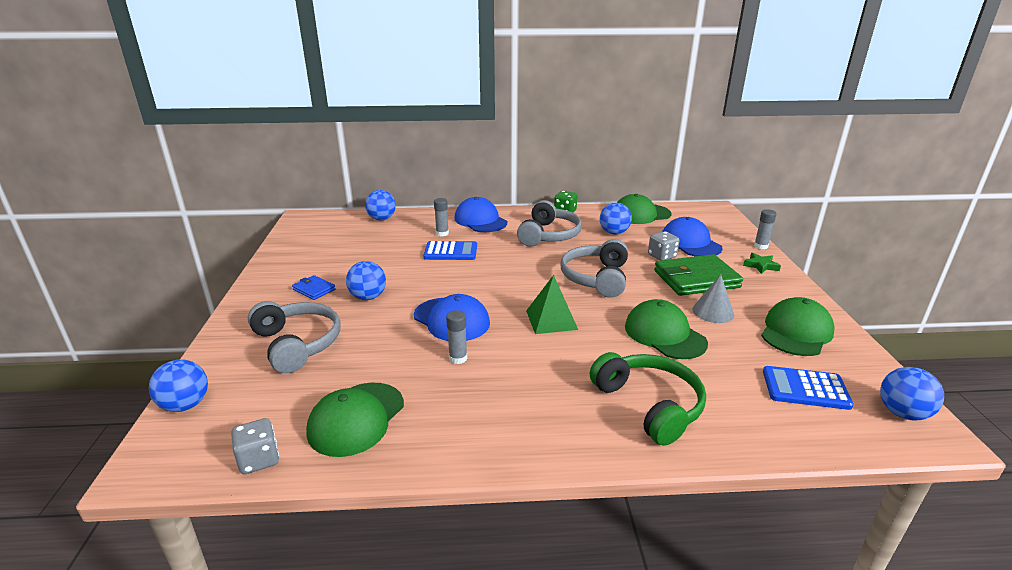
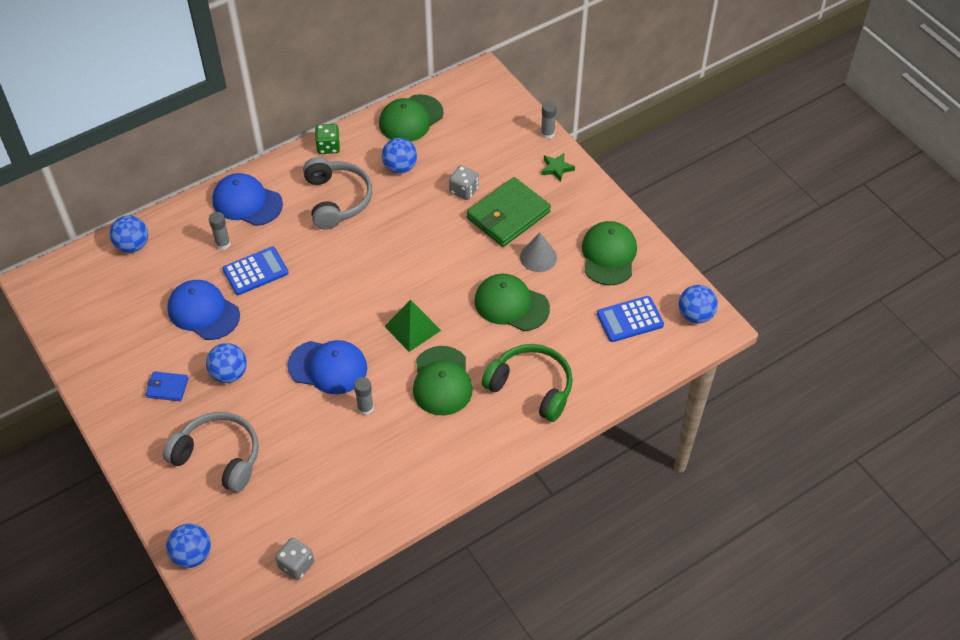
camera: 30 degrees left, 25 degrees up
(356, 419) = (334, 501): green cap -> green cap (442, 381)
(596, 278) = (420, 252): grey headphones -> none
(690, 243) = (481, 155): blue cap -> blue cap (203, 312)

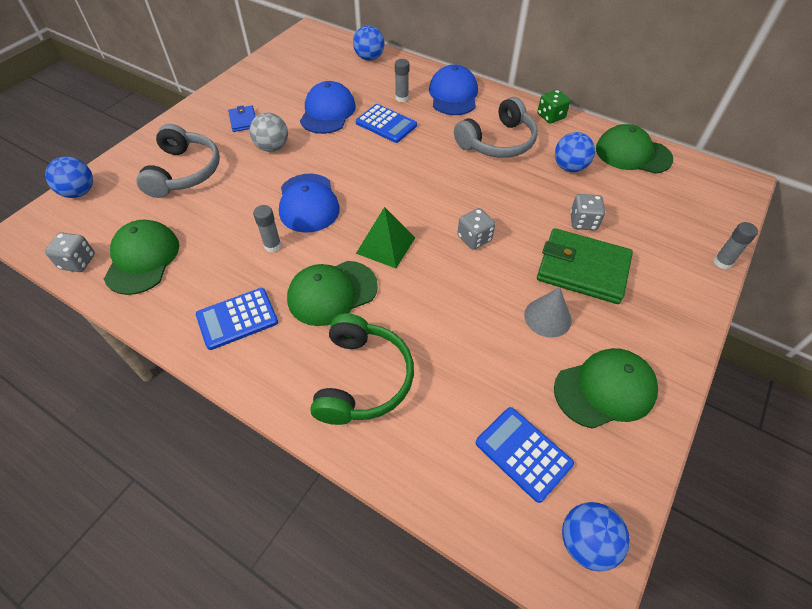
camera: 65 degrees right, 0 degrees up
(229, 374) = (272, 147): blue ball -> grey ball
(433, 453) = (237, 319): none -> blue calculator
(440, 267) = (474, 238): none -> grey dice
(511, 304) = (466, 316): green cap -> green cap (142, 259)
(556, 168) = (683, 288): green star -> none

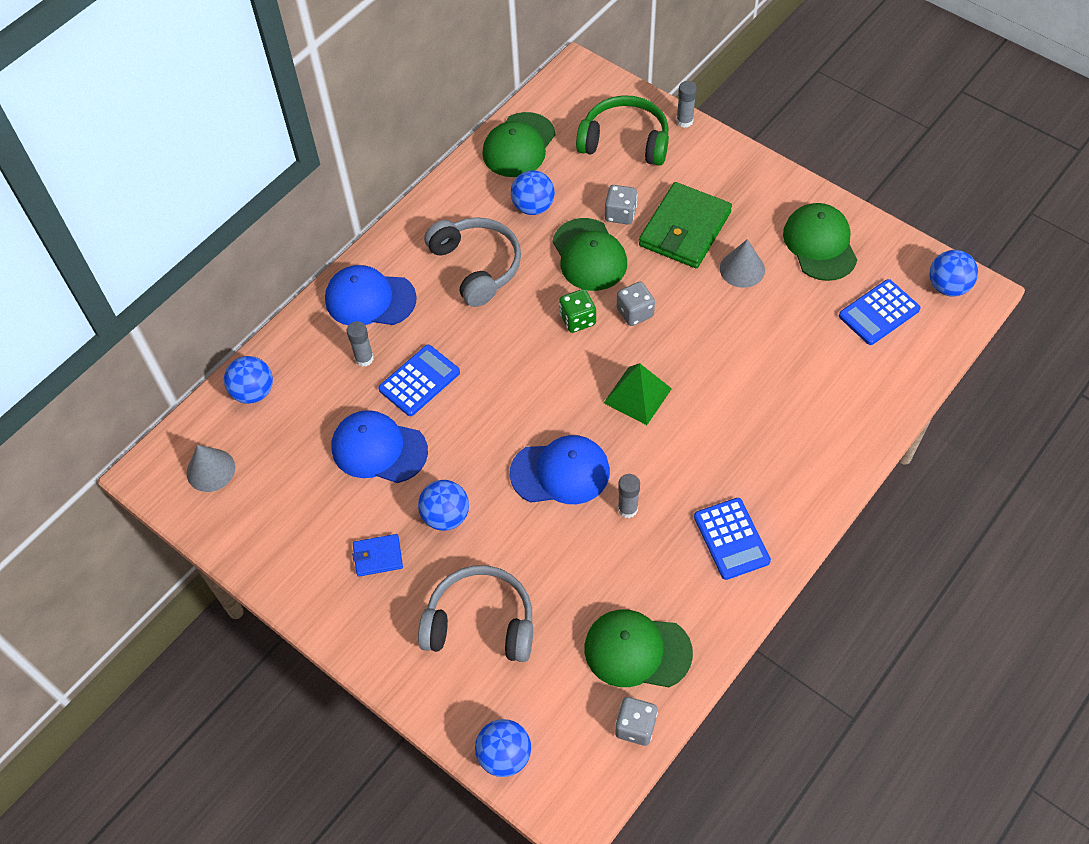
camera: 80 degrees left, 5 degrees up
(272, 147) = (446, 516): grey ball -> blue ball
(311, 50) = (210, 470): none -> grey cone
(332, 293) = (701, 449): green cap -> green cap (589, 255)
(363, 379) = (806, 425): green headphones -> green headphones (625, 141)
(550, 116) = (437, 205): green dice -> green dice (577, 320)

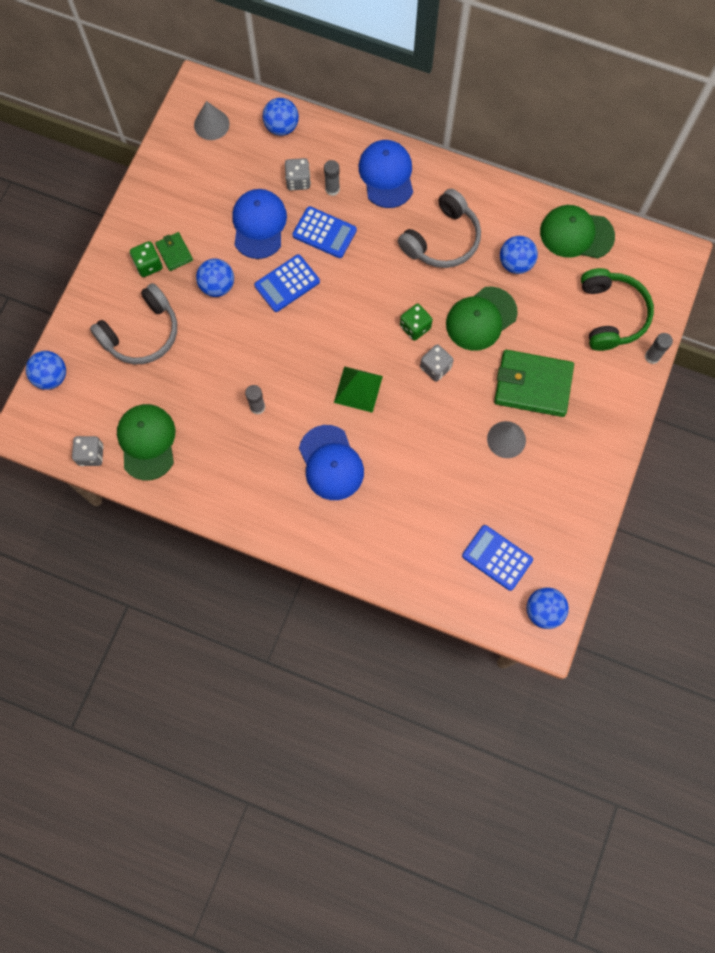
camera: 70 degrees right, 15 degrees up
(378, 556) = (174, 252): blue wallet -> green wallet
(383, 592) = (148, 265): none -> green dice
(480, 622) = (142, 334): grey headphones -> grey headphones turned 60 degrees clockwise
(560, 472) = (275, 352): blue cap -> blue cap (331, 463)
(620, 214) = (531, 331): grey dice -> grey dice (298, 181)
(731, 539) = (252, 486): blue calculator -> blue calculator (287, 283)
(820, 244) = (554, 496): green cap -> none

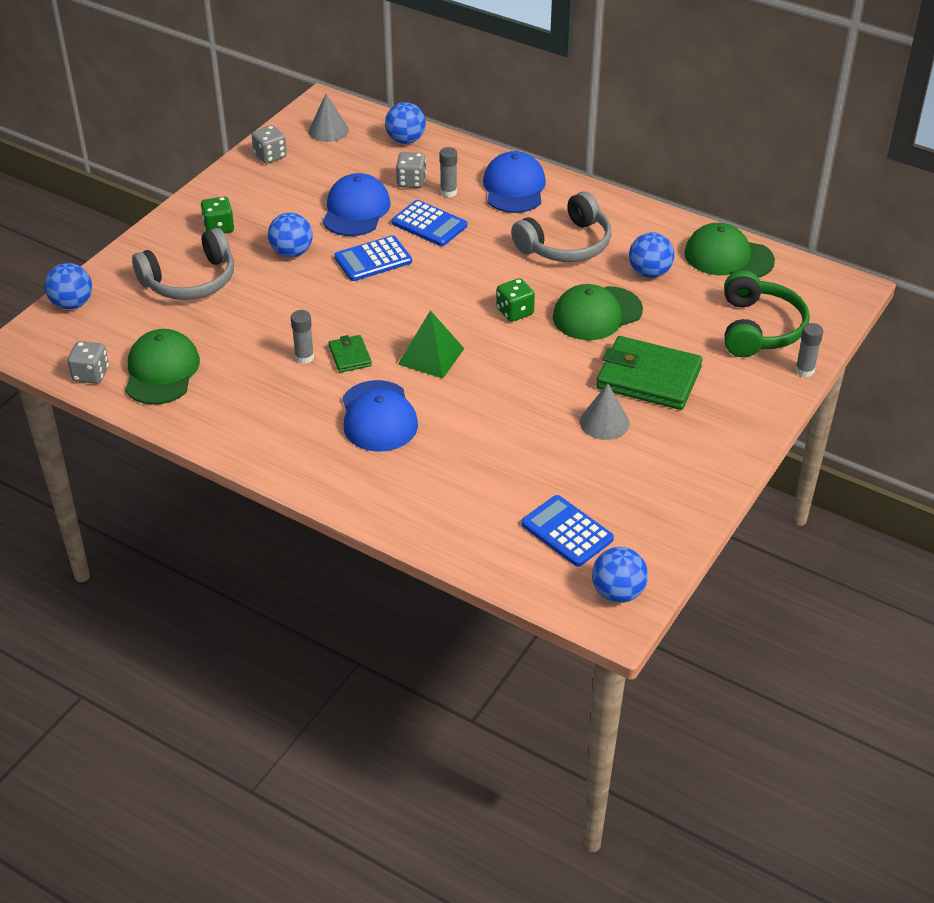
camera: 10 degrees right, 30 degrees down
(174, 252) = (252, 221): green wallet -> green wallet (350, 356)
(435, 367) = (531, 349): grey dice -> grey dice (270, 156)

